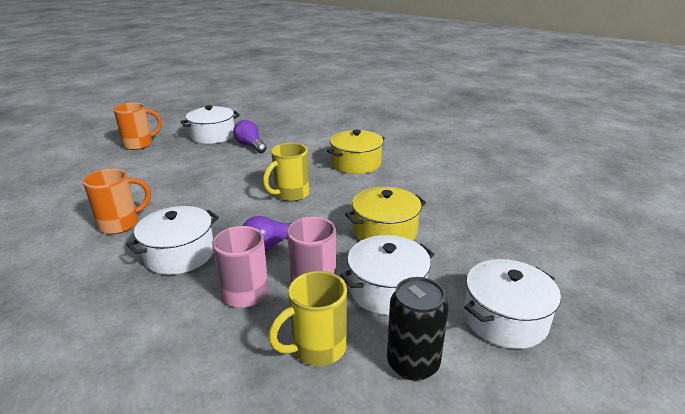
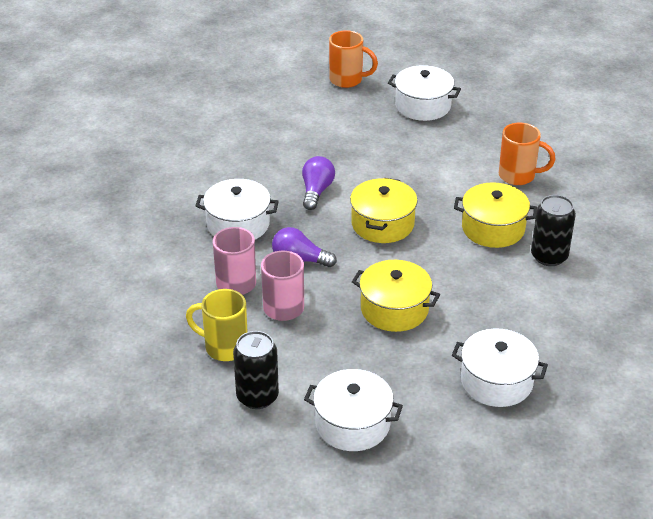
camera: 50 degrees right, 10 degrees up
(121, 224) = (235, 170): orange mug -> orange mug (518, 176)
(250, 146) = (436, 142): purple light bulb -> purple light bulb (316, 191)
(291, 195) = (382, 224): yellow mug -> yellow pot
(387, 290) = (318, 349): white pot -> white pot (496, 381)
(406, 159) = (549, 256): none -> black can

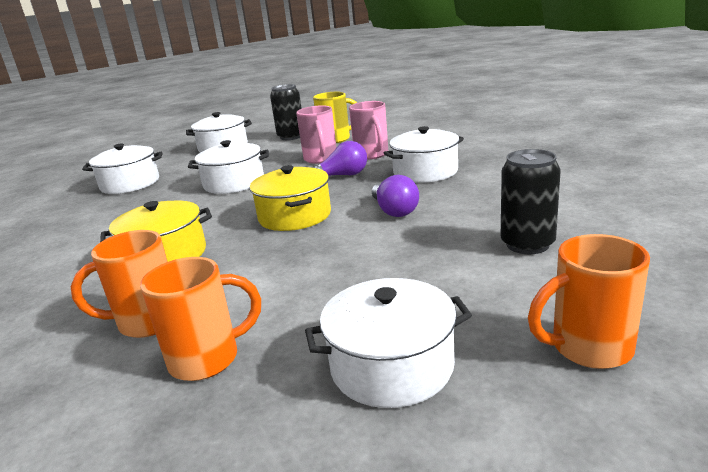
camera: 150 degrees right, 15 degrees down
(394, 309) = (234, 183): yellow pot -> white pot
(495, 142) = (207, 359): none -> orange mug
(549, 256) = (89, 258): black can -> black can (527, 244)

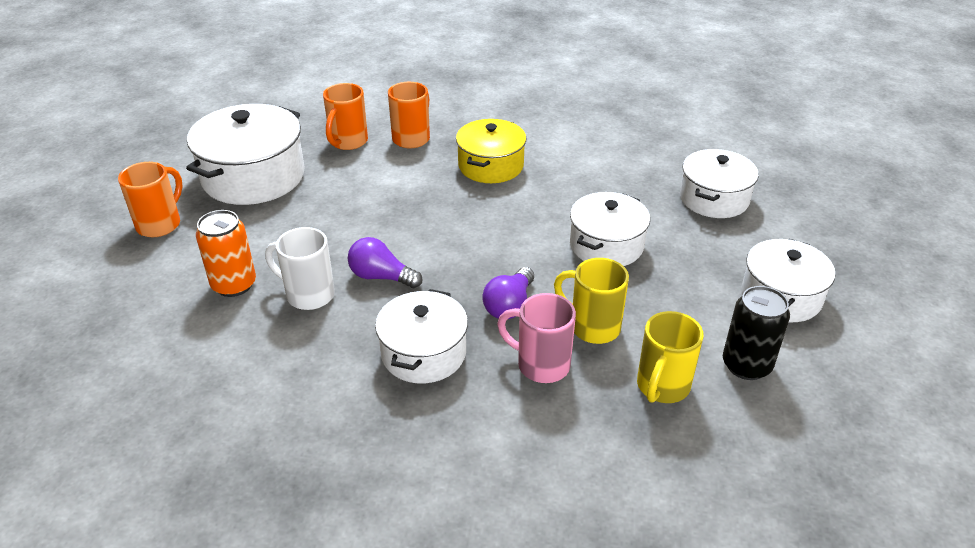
camera: 130 degrees right, 15 degrees up
(295, 216) = (461, 234): yellow pot -> none
(320, 159) = (593, 327): pink mug -> yellow mug
(392, 366) = (253, 177): white pot -> white pot, size x1.53
(465, 217) = (308, 295): none -> white mug
(527, 244) = (234, 285): black can -> orange can

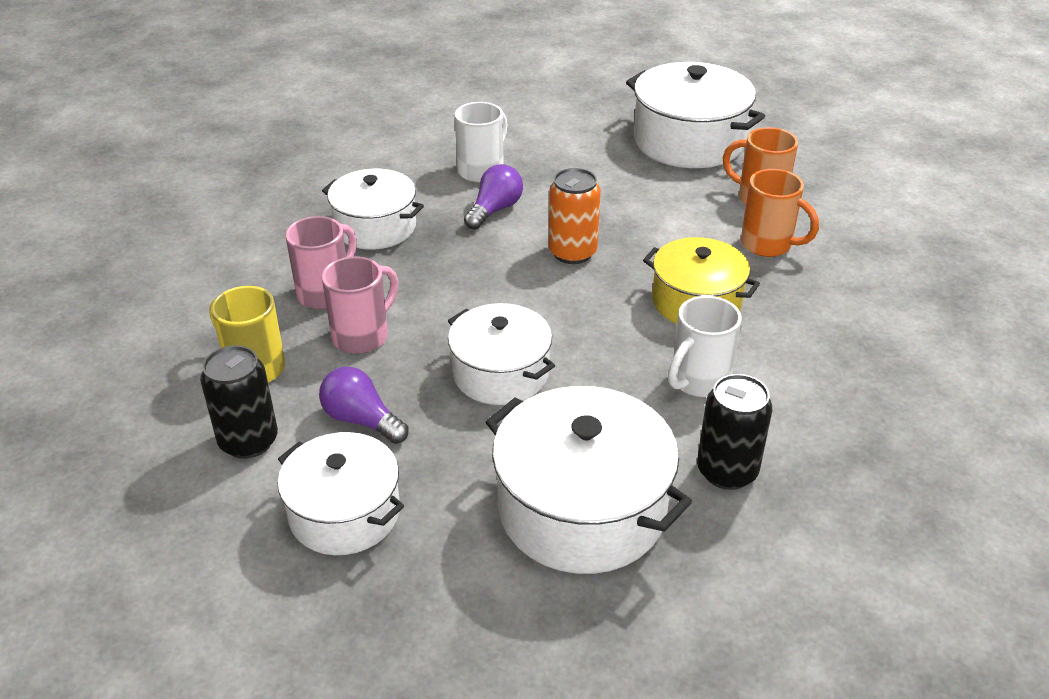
camera: 100 degrees right, 0 degrees up
(160, 224) = (612, 98): orange mug -> none
(234, 285) = (510, 135): orange can -> orange can (572, 252)
(509, 305) = (420, 284): purple light bulb -> purple light bulb (361, 420)
(577, 162) = (698, 381): none -> white mug
(593, 327) = (362, 336): yellow mug -> pink mug
(653, 151) = (727, 471): none -> black can
(714, 199) = (582, 509): white pot -> white pot, size x1.53

